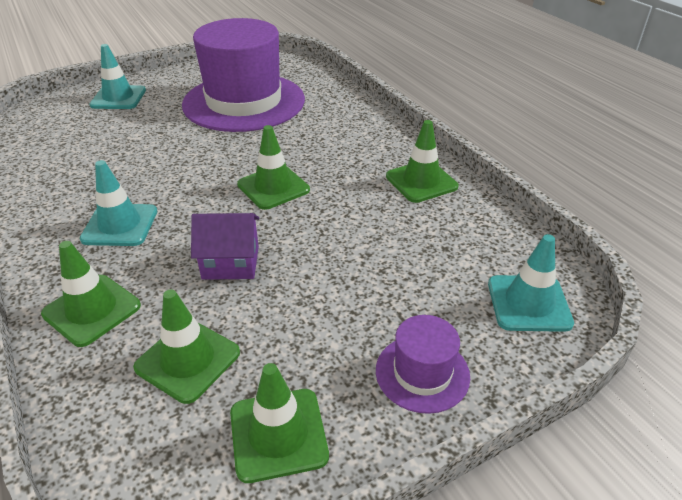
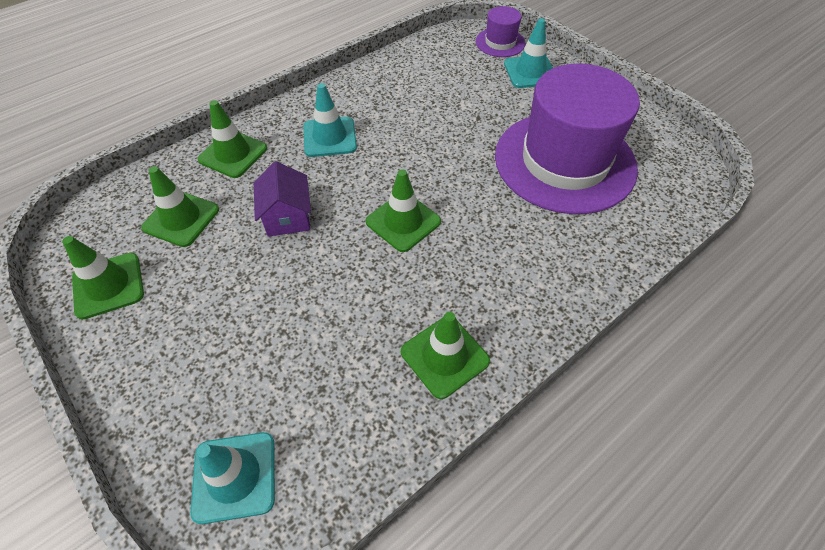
camera: 80 degrees right, 15 degrees up
(422, 373) = (152, 376): purple hat -> purple hat (500, 42)

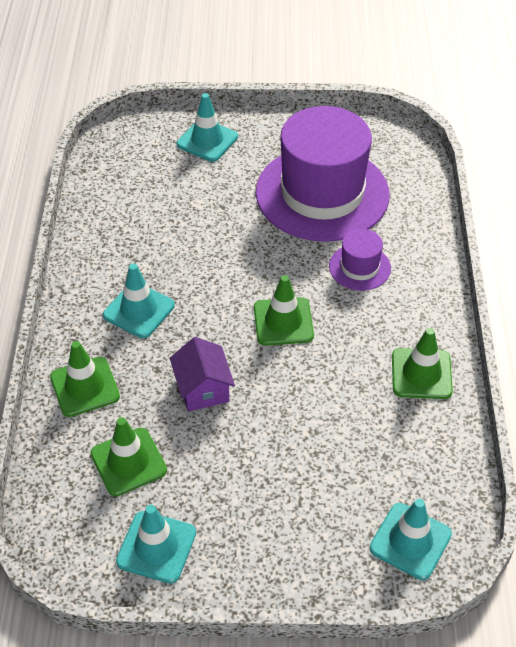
camera: 50 degrees left, 5 degrees down
(108, 285) = (156, 547): green traffic cone -> turquoise traffic cone
(287, 217) = (203, 389): purple house -> purple house turned 45 degrees clockwise
(500, 42) = (149, 131): purple hat -> purple hat (359, 267)

